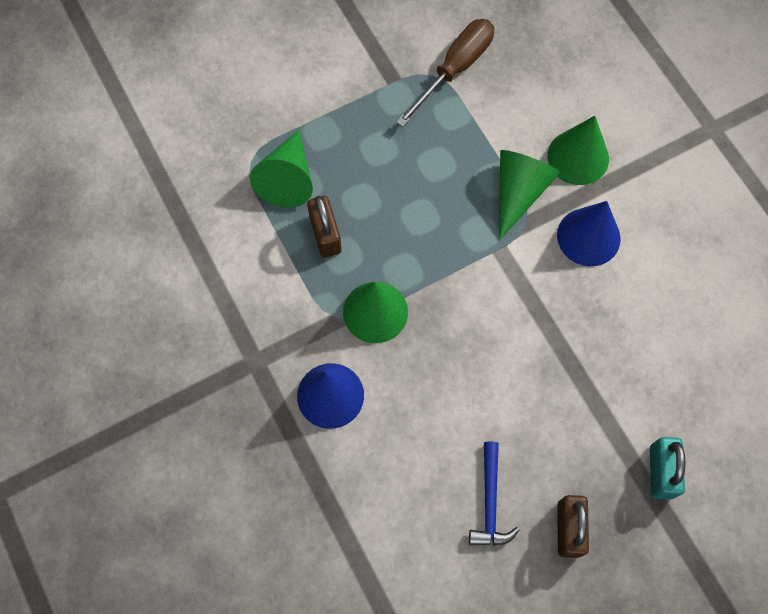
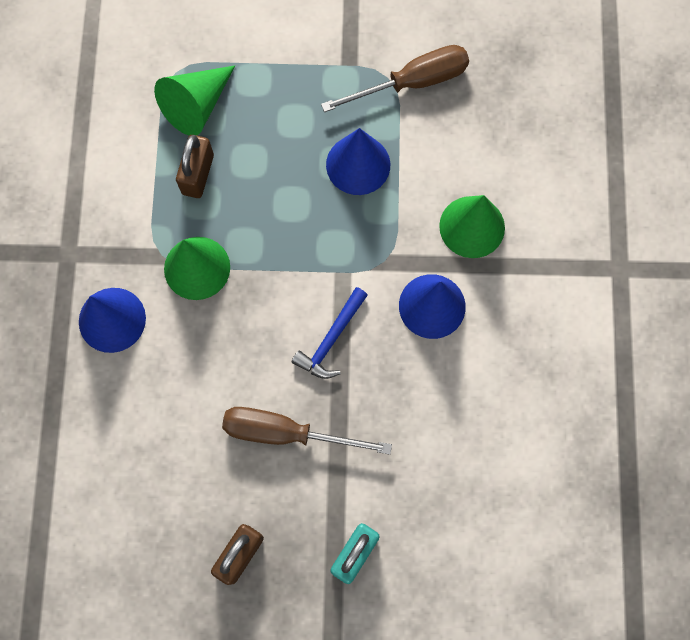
camera: 30 degrees right, 5 degrees up
(454, 156) = (358, 164): none -> blue cone
(490, 502) = (188, 491): blue hammer -> blue hammer (331, 339)
(519, 192) = (395, 230): green cone -> none
(539, 405) = (286, 432): none -> brown screwdriver

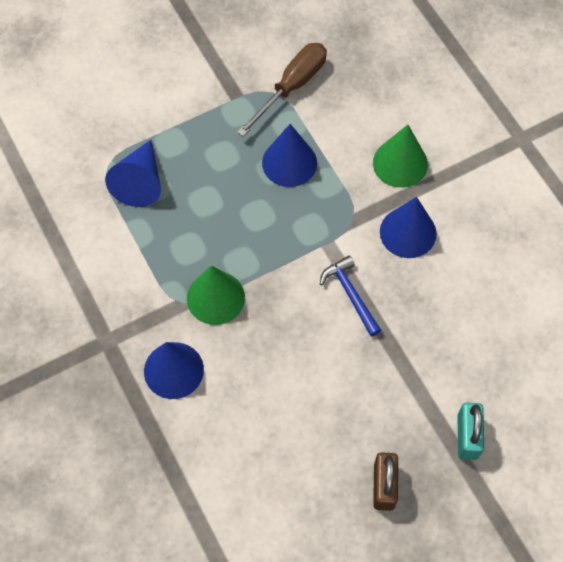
camera: 30 degrees left, 10 degrees down
(197, 105) = (140, 182): green cone -> blue cone
(198, 174) = (172, 230): brown padlock -> none
(286, 432) = (360, 379): brown screwdriver -> none
(331, 339) = (350, 294): blue hammer -> blue hammer turned 150 degrees clockwise

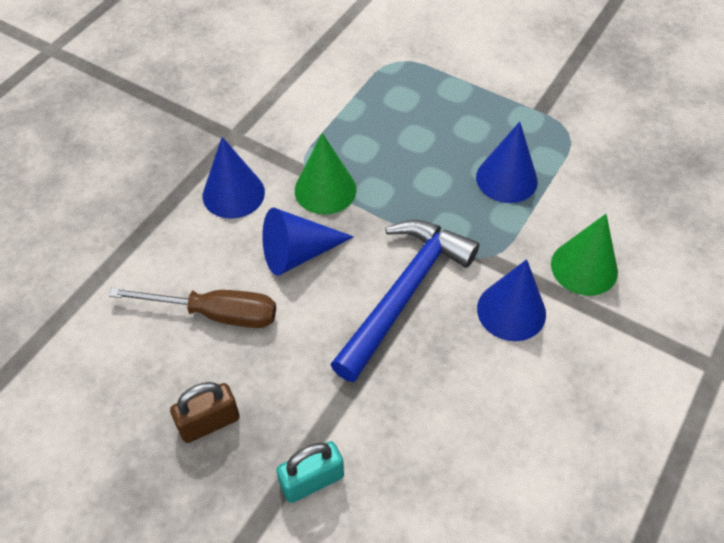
camera: 60 degrees right, 10 degrees down
(140, 182) = (399, 87): blue cone -> blue cone (298, 253)
(292, 86) = (588, 143): brown screwdriver -> brown screwdriver (215, 314)
(350, 294) = (403, 293): blue hammer -> blue hammer, size x1.96

